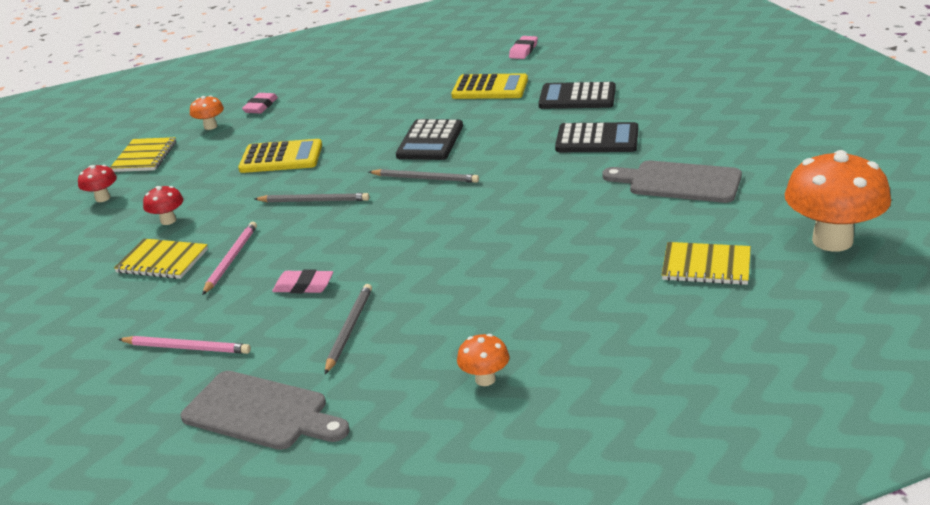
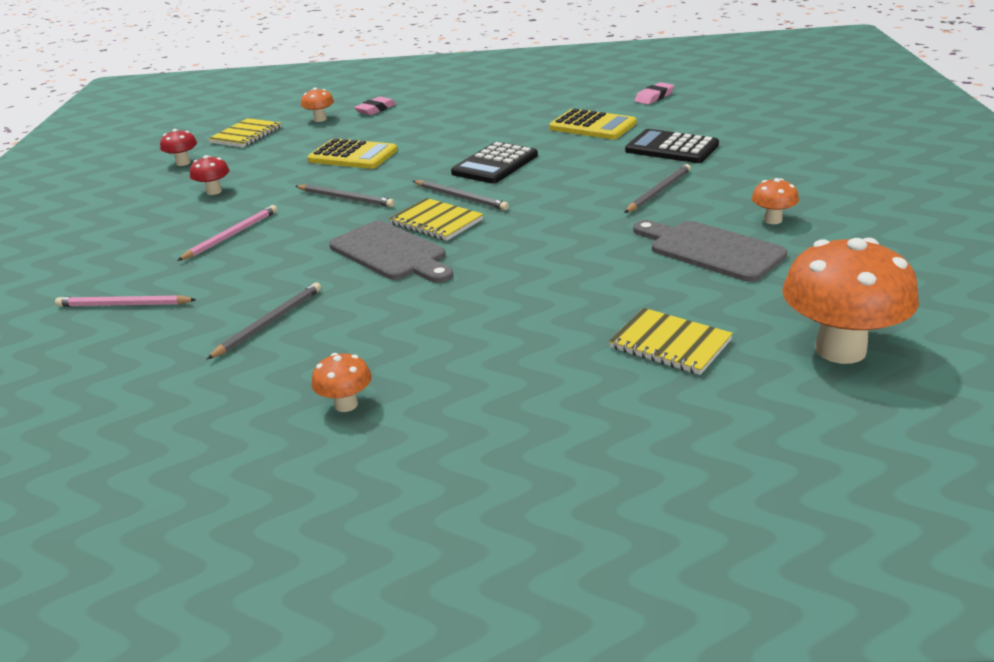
camera: 20 degrees right, 0 degrees up
(162, 261) = (177, 225): yellow notebook -> yellow notebook (436, 222)
(186, 348) = (124, 305): pink pencil -> pink pencil turned 150 degrees clockwise
(260, 412) = (126, 381): grey cutting board -> grey cutting board (391, 253)
(303, 286) = (268, 273): pink eraser -> none
(597, 139) = (658, 191): black calculator -> grey pencil
(708, 147) = (772, 220): none -> orange mushroom

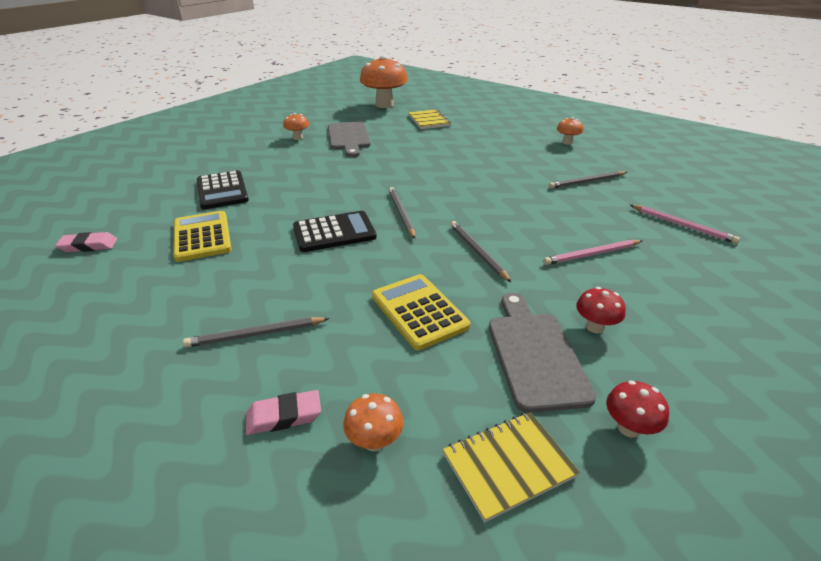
camera: 145 degrees left, 5 degrees up
(391, 253) = (490, 193): grey cutting board -> grey cutting board (535, 354)
(436, 222) = (440, 202): yellow notebook -> none
(658, 191) = (301, 168): grey pencil -> grey pencil (256, 334)

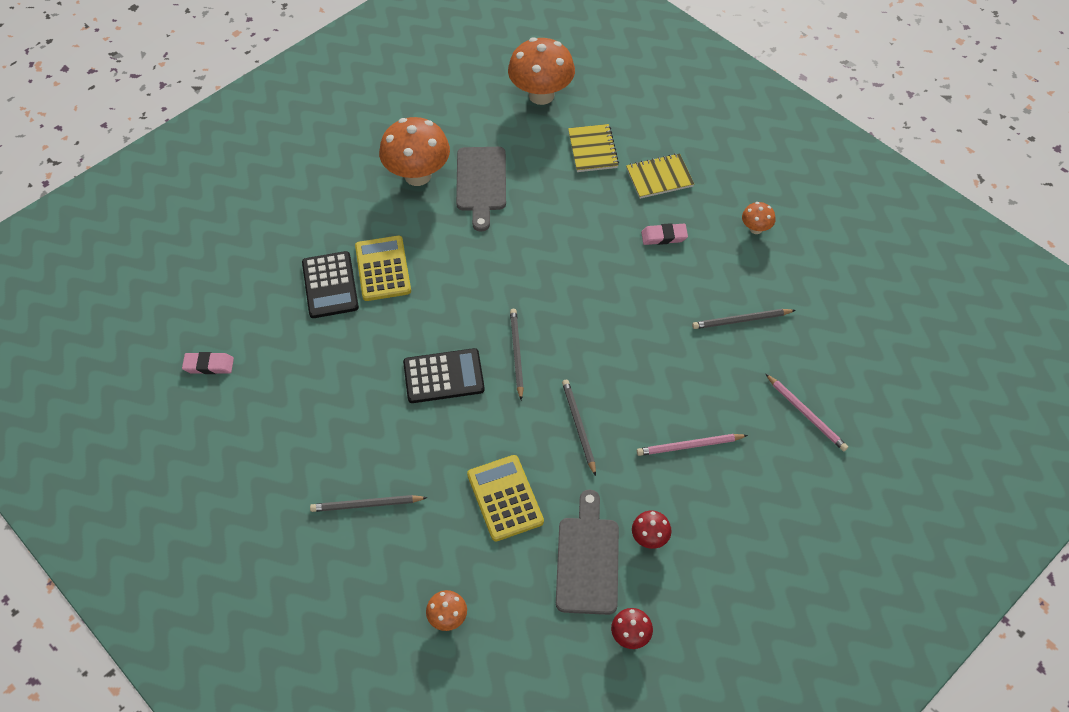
camera: 10 degrees right, 20 degrees up
(202, 236) = (314, 365): yellow calculator -> yellow calculator (383, 269)
(284, 416) = (386, 588): pink eraser -> pink eraser (664, 236)
(298, 138) = (417, 175): orange mushroom -> orange mushroom, size x2.15
(508, 465) = (534, 651): yellow notebook -> yellow notebook (659, 177)

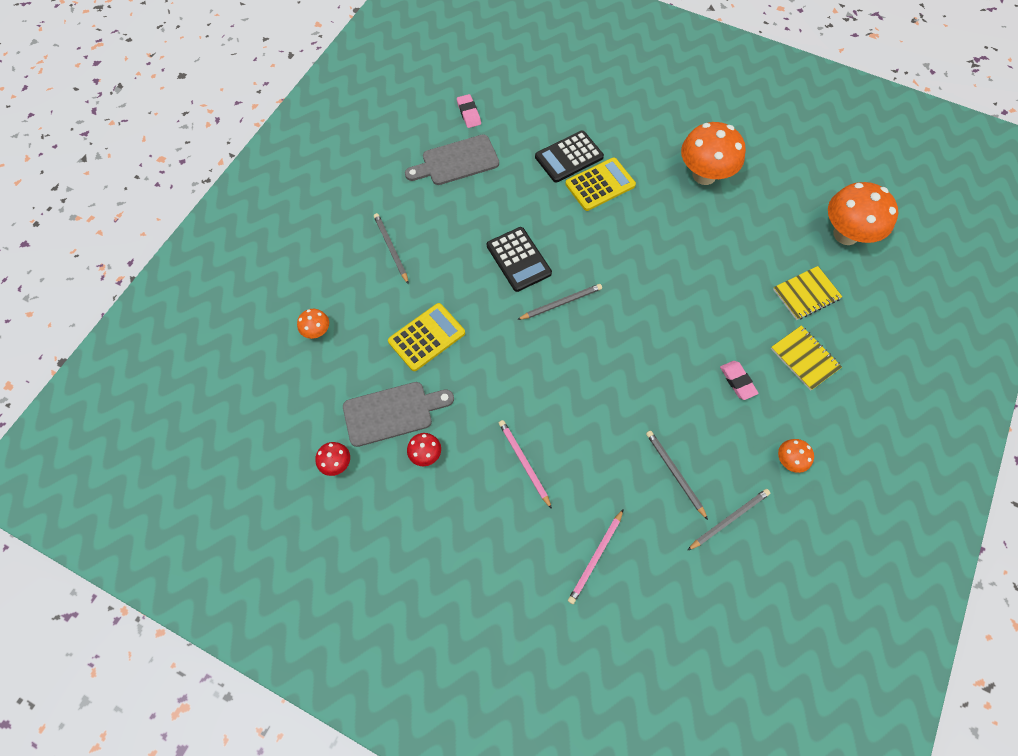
camera: 70 degrees right, 10 degrees up
(481, 183) = (720, 221): grey cutting board -> grey cutting board (456, 161)
(578, 427) = (510, 370): grey pencil -> grey pencil (729, 519)

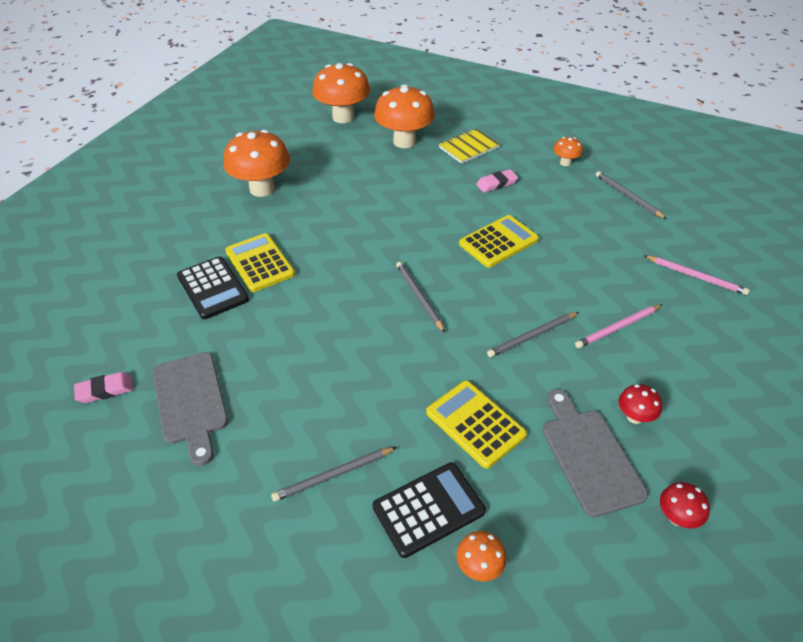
camera: 90 degrees left, 20 degrees down
(518, 259) = (359, 334): black calculator -> black calculator (428, 509)
(639, 374) = (498, 242): none -> yellow calculator
(675, 474) = (596, 224): grey pencil -> grey pencil (532, 336)
(806, 294) = (404, 141): yellow notebook -> orange mushroom

